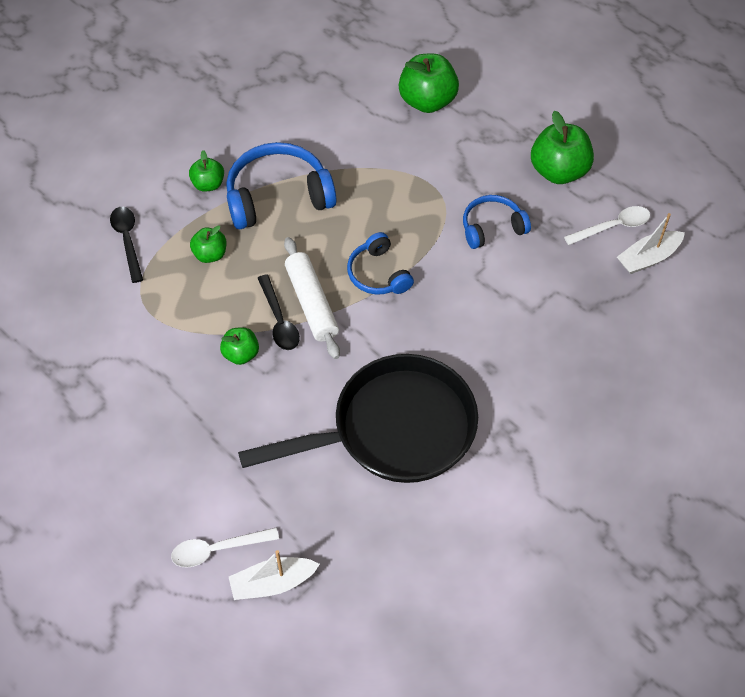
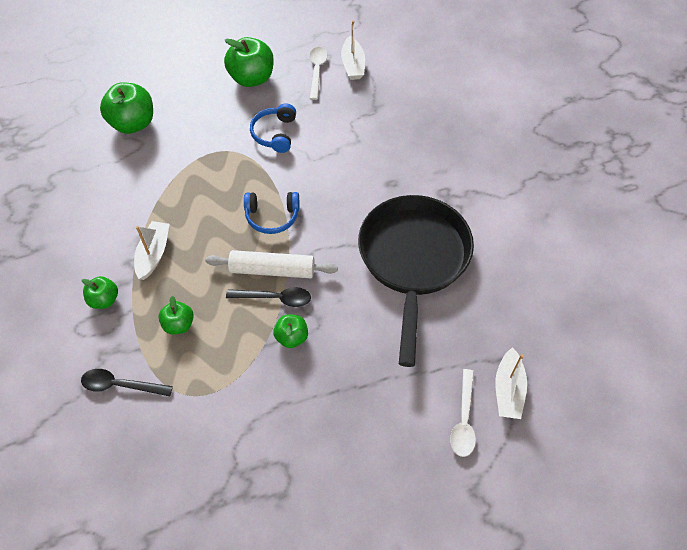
camera: 65 degrees left, 0 degrees up
(278, 196) = (153, 254): blue headphones -> white boat

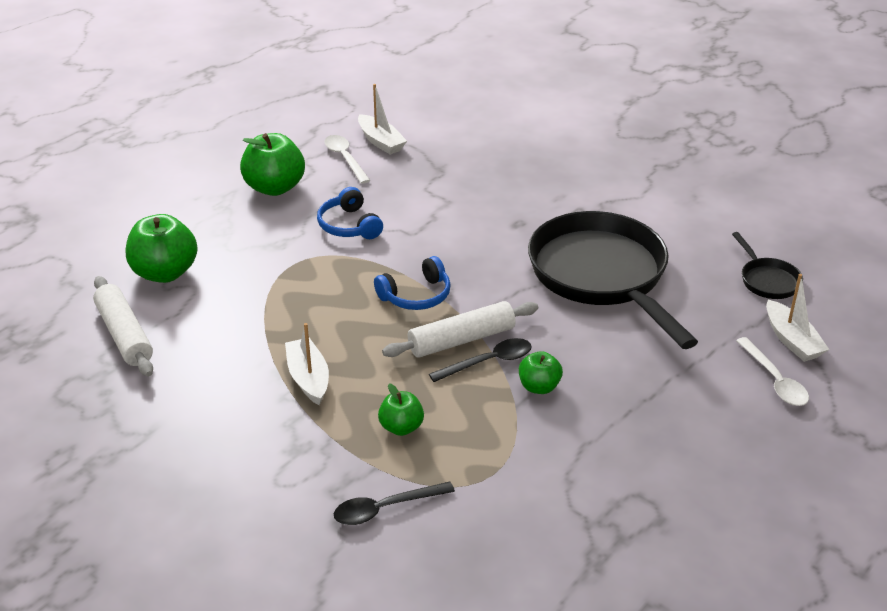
camera: 30 degrees left, 20 degrees down
(75, 164) = (124, 335): none -> white rolling pin
(104, 300) = (288, 442): green apple -> none
(536, 324) = (767, 280): none -> black pan

